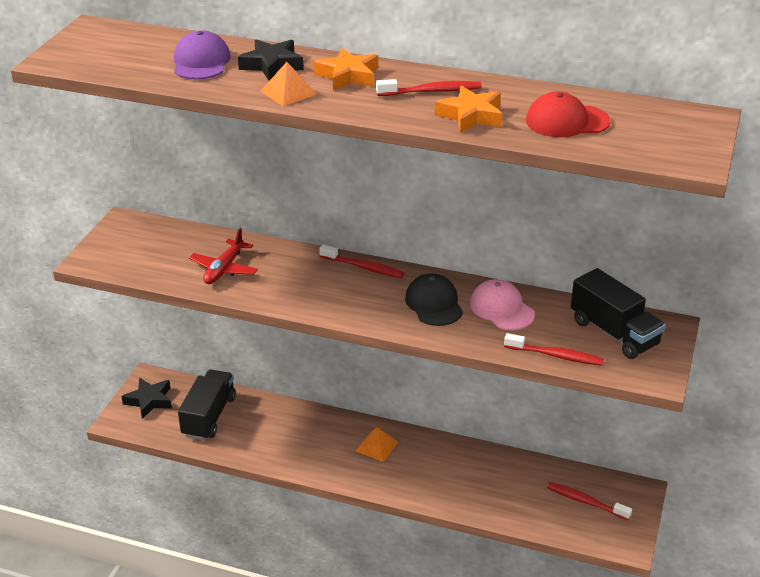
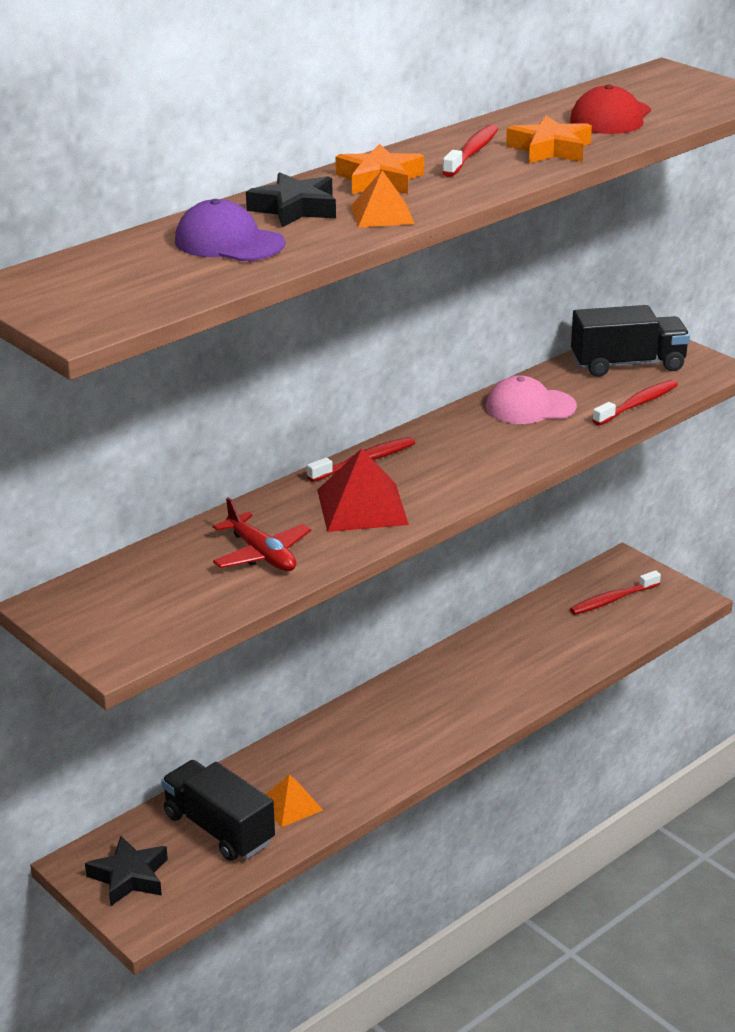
camera: 60 degrees left, 5 degrees down
(307, 285) = (362, 507): none -> red pyramid
(376, 446) = (405, 707): orange pyramid -> orange pyramid (290, 805)
(434, 304) = (482, 441): black cap -> none

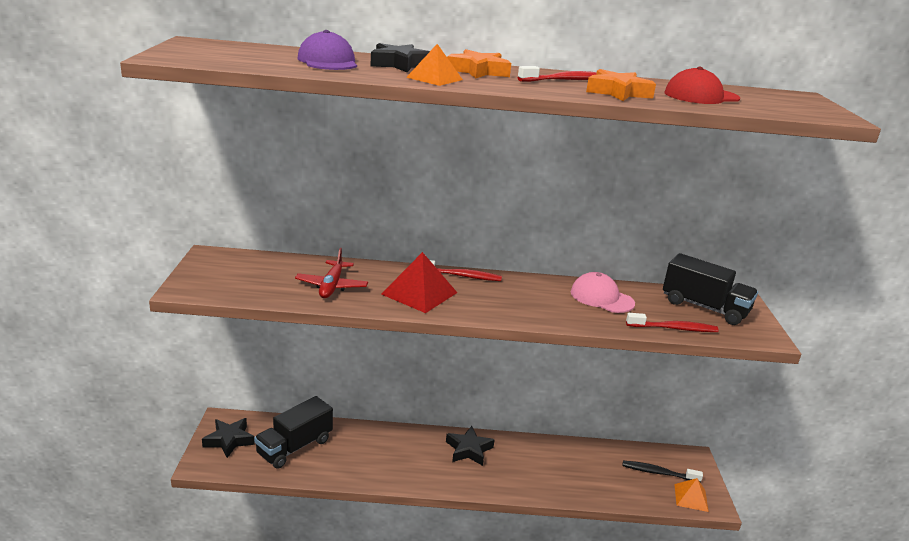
camera: 40 degrees right, 5 degrees down
(219, 829) = (294, 447): black truck -> black truck turned 135 degrees counterclockwise
(290, 805) = (339, 459): orange pyramid -> orange pyramid (691, 497)
(408, 700) = (469, 450): none -> black star
(612, 600) = (658, 473): red toothbrush -> black toothbrush

